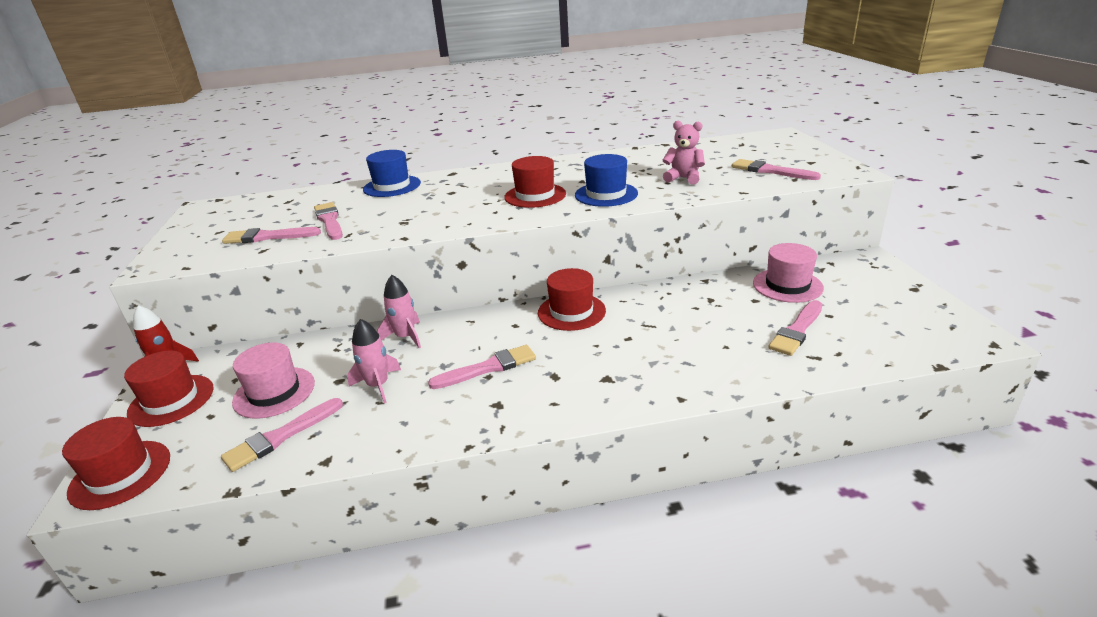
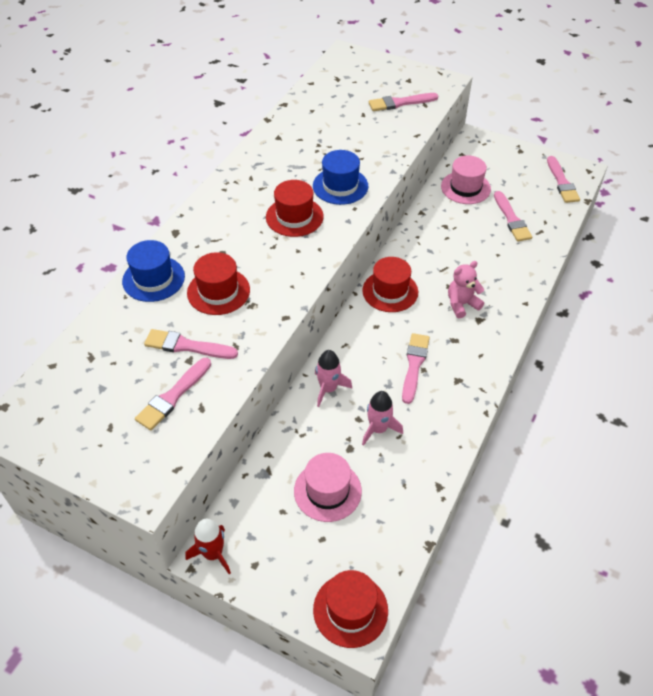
camera: 55 degrees left, 20 degrees up
(171, 400) = (273, 560): red hat -> red hat (218, 291)
(280, 437) = (390, 503): pink brush -> pink brush (562, 182)
(683, 178) = (361, 140): pink teddy bear -> pink teddy bear (462, 304)

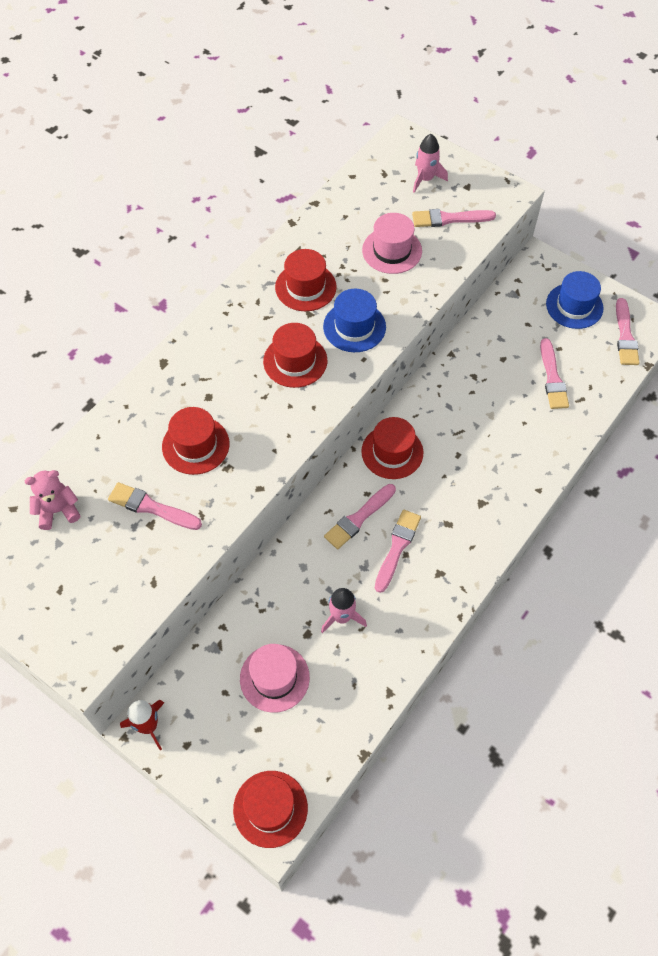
camera: 10 degrees right, 10 degrees up
(153, 279) = (131, 419): blue hat -> blue hat (574, 306)
(173, 396) = (127, 564): pink brush -> pink brush (358, 518)
(290, 163) = (305, 287): none -> red hat
(328, 389) = (300, 561): pink rocket -> pink rocket (425, 179)
(462, 304) = (467, 481): pink teddy bear -> pink teddy bear (58, 510)
(465, 188) = (510, 327): pink hat -> pink hat (392, 250)

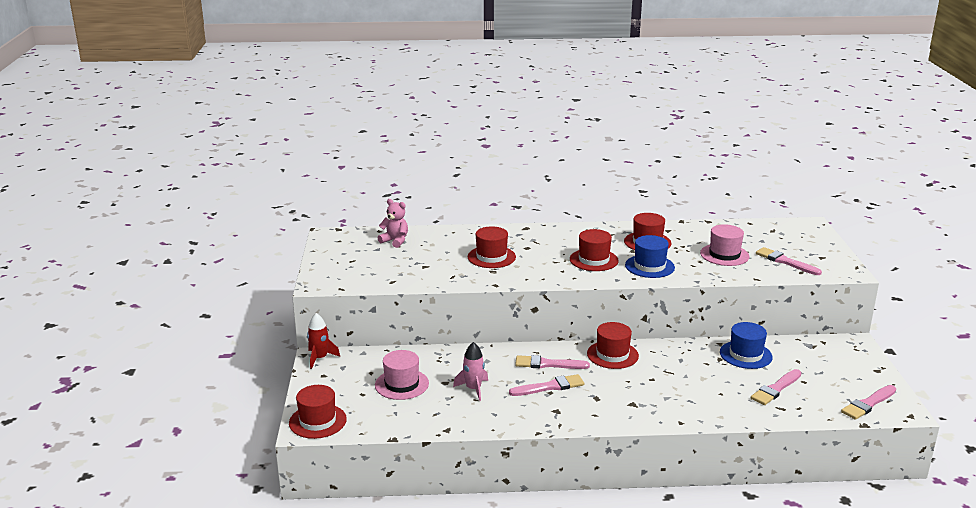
camera: 50 degrees right, 35 degrees down
(151, 507) = (435, 262): pink brush -> none
(425, 179) = (797, 243): pink rocket -> none
(574, 306) = (849, 372): blue hat -> blue hat (745, 355)

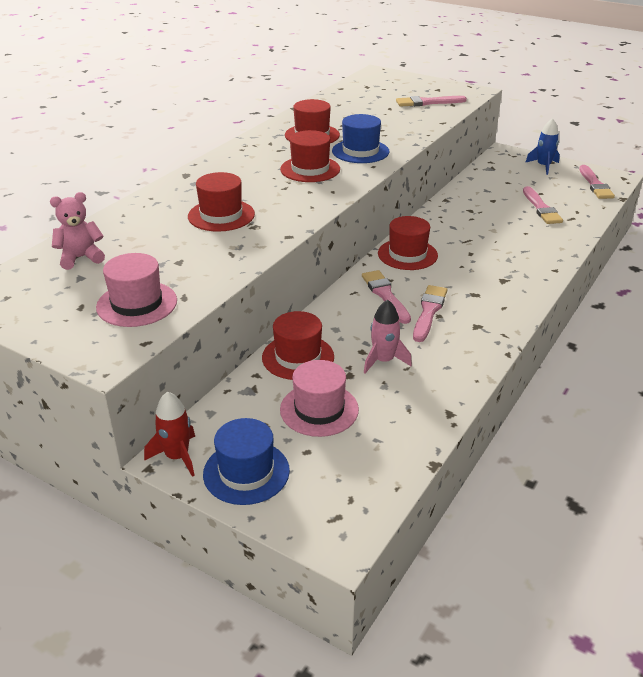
camera: 55 degrees left, 10 degrees up
(317, 421) = (332, 519): red hat -> red hat (298, 357)
(548, 364) = (385, 295): pink brush -> pink brush turned 120 degrees clockwise
(724, 255) = (383, 117): pink hat -> pink hat (137, 304)
(745, 355) = (476, 197): blue hat -> blue hat (246, 472)
(860, 369) = (543, 166): none -> blue rocket

